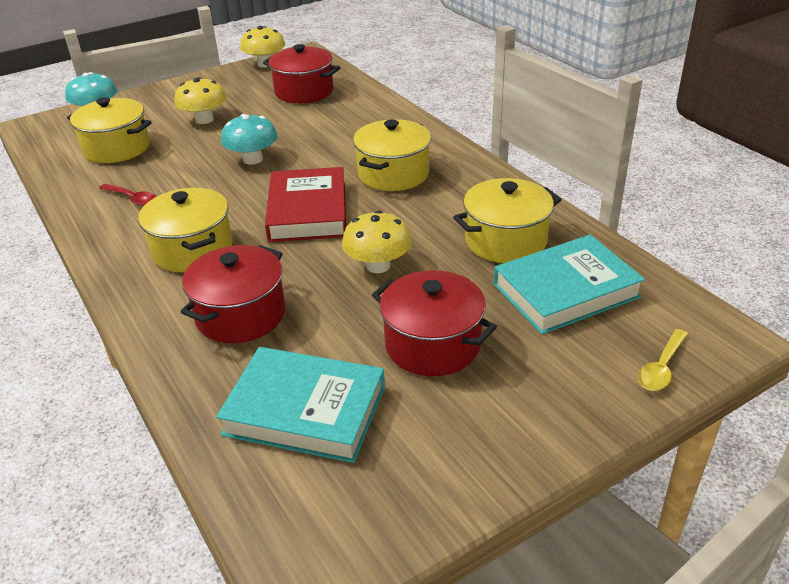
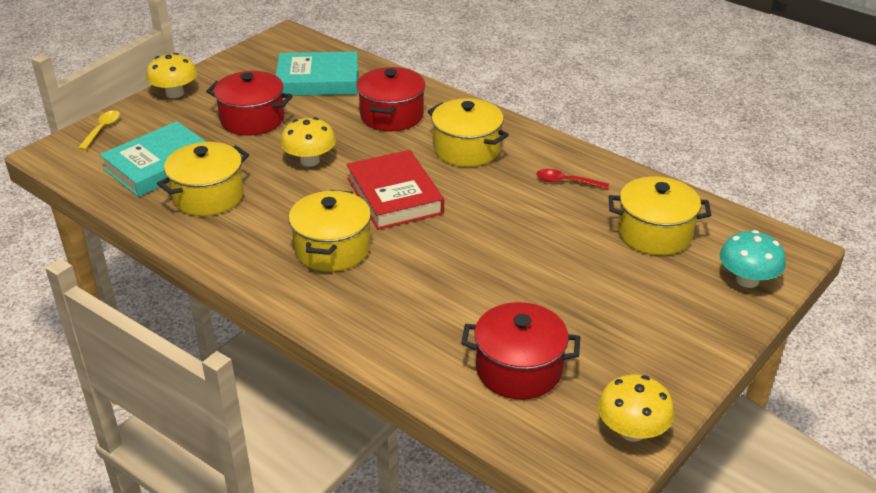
camera: 160 degrees right, 0 degrees up
(204, 119) = (603, 292): yellow mushroom -> yellow mushroom (175, 93)
(252, 159) = (493, 243): turquoise mushroom -> none

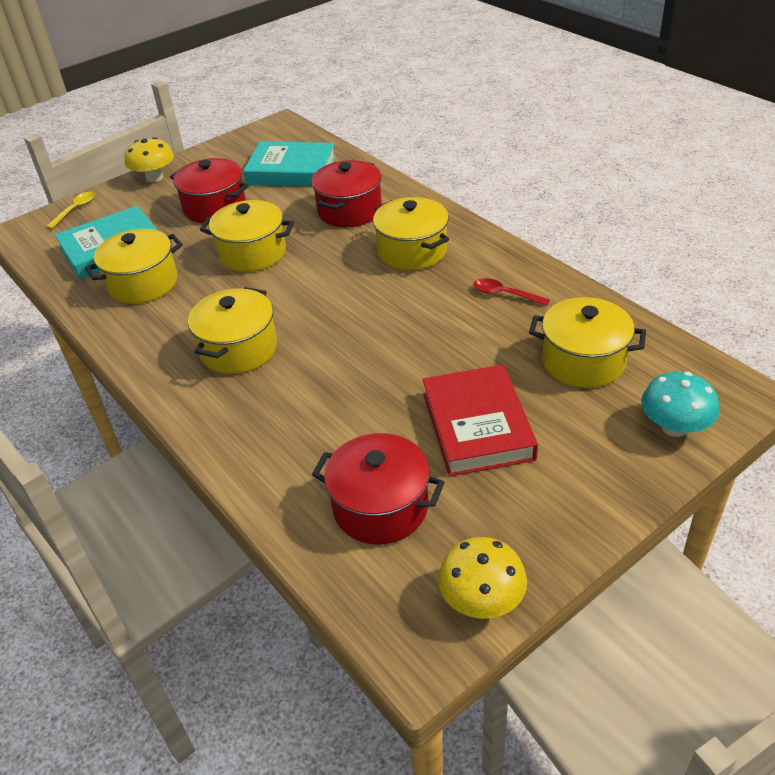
camera: 15 degrees right, 5 degrees up
(309, 161) = (252, 253): yellow mushroom -> yellow pot
(394, 196) = (321, 296): red book -> red book (477, 426)

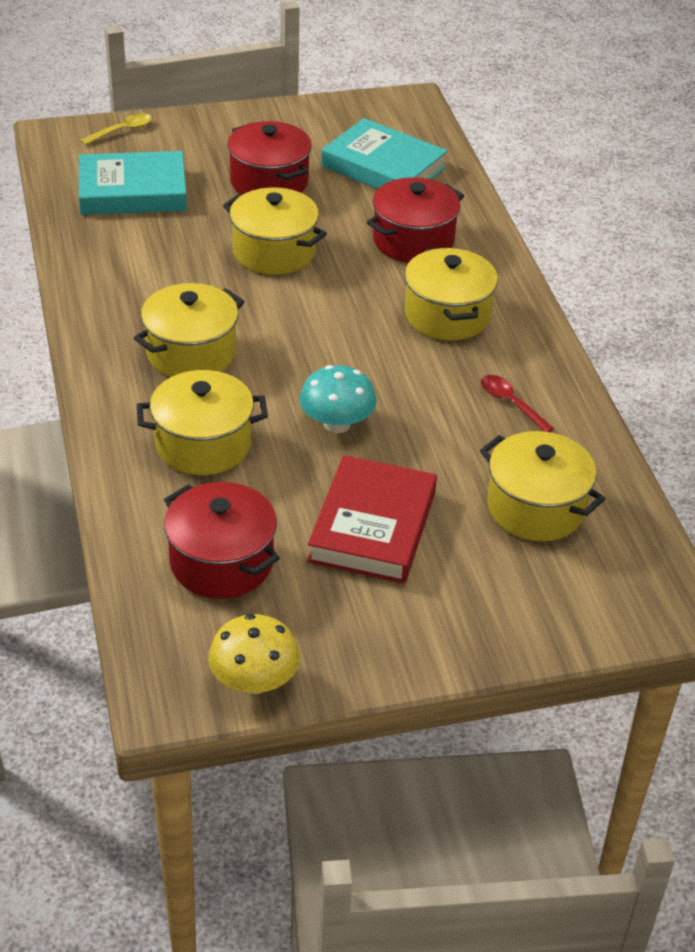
camera: 20 degrees right, 0 degrees up
(143, 283) = (141, 244): yellow pot -> yellow pot (203, 444)
(154, 177) = (227, 121): yellow mushroom -> none
(674, 427) = (574, 612): turquoise mushroom -> turquoise mushroom (337, 424)

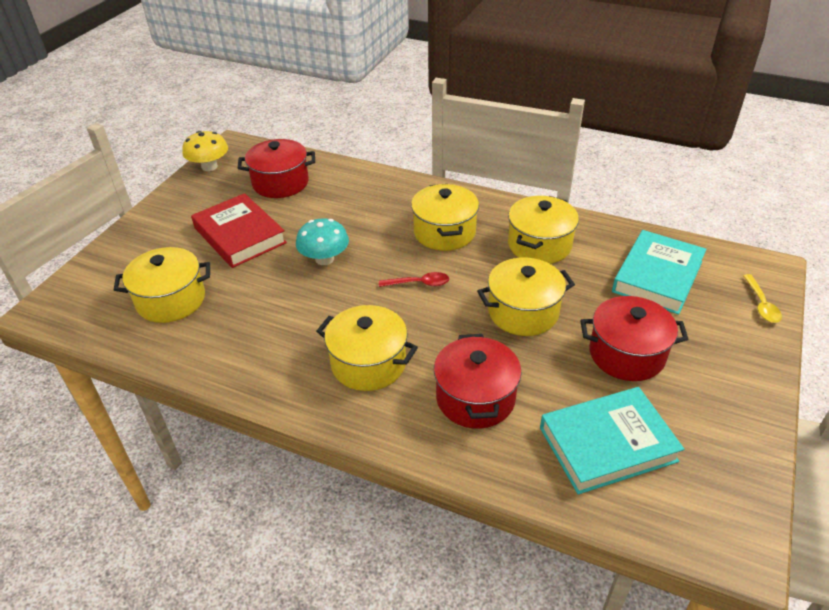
camera: 130 degrees right, 0 degrees up
(203, 444) = (363, 207): yellow pot -> yellow pot (539, 245)
(510, 403) = (254, 342): red spoon -> red spoon (419, 283)

